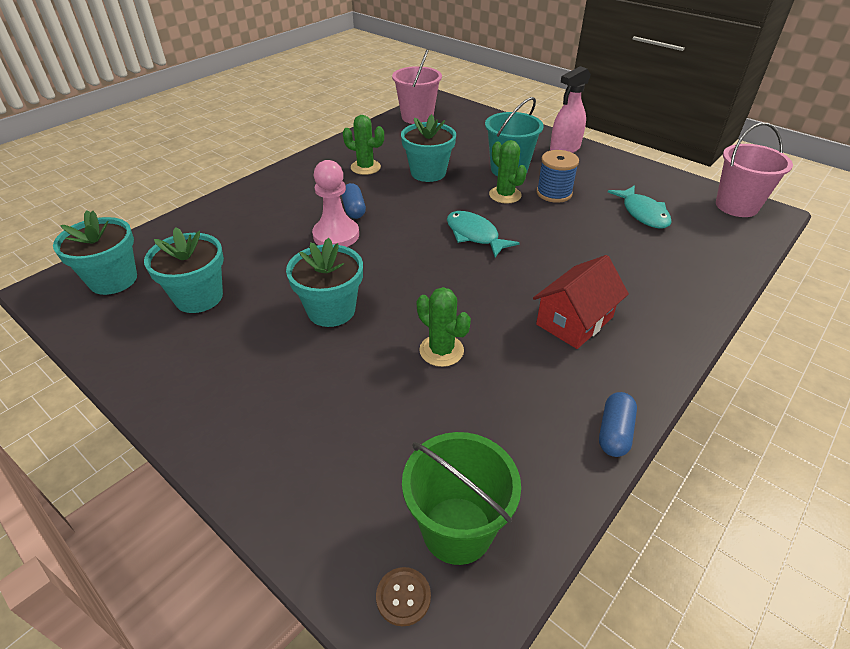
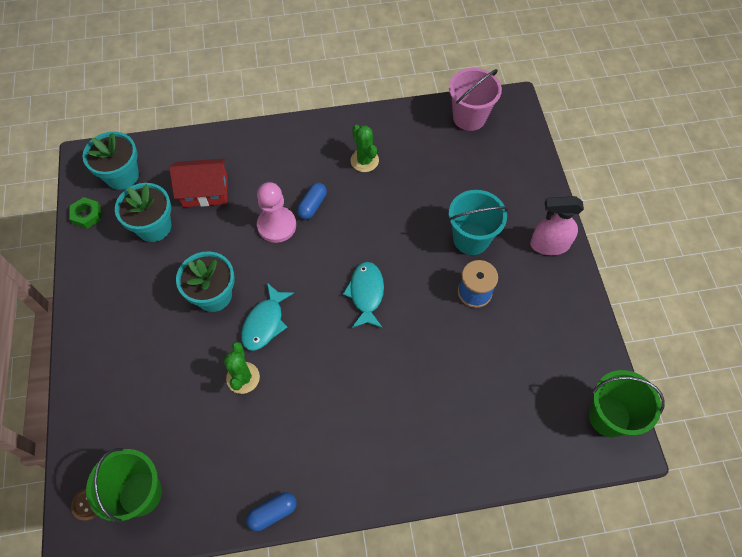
camera: 40 degrees right, 20 degrees up
(96, 329) = (87, 215): none -> green nut
(428, 173) = (404, 199): turquoise flower pot -> none
(505, 195) = (434, 267): green cactus -> none
(574, 321) = (344, 420): red house -> red house (205, 191)
(643, 213) = (518, 365): turquoise fish -> turquoise fish (265, 323)
(736, 206) = (609, 416): pink bucket -> green bucket

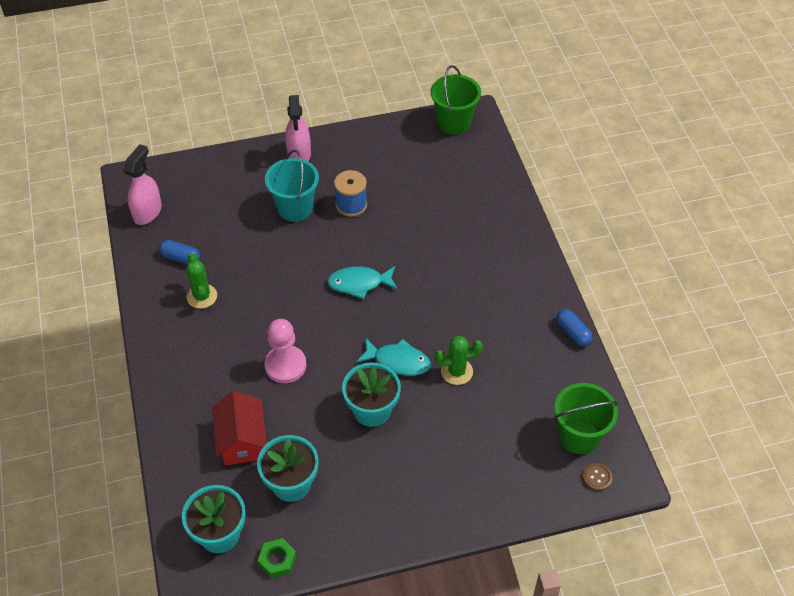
camera: 95 degrees left, 10 degrees down
(312, 205) = (259, 337): blue capsule -> blue capsule (181, 258)
(364, 160) = (202, 296): green cactus -> green cactus turned 75 degrees counterclockwise
(469, 117) = (147, 212): pink bucket -> pink spray bottle

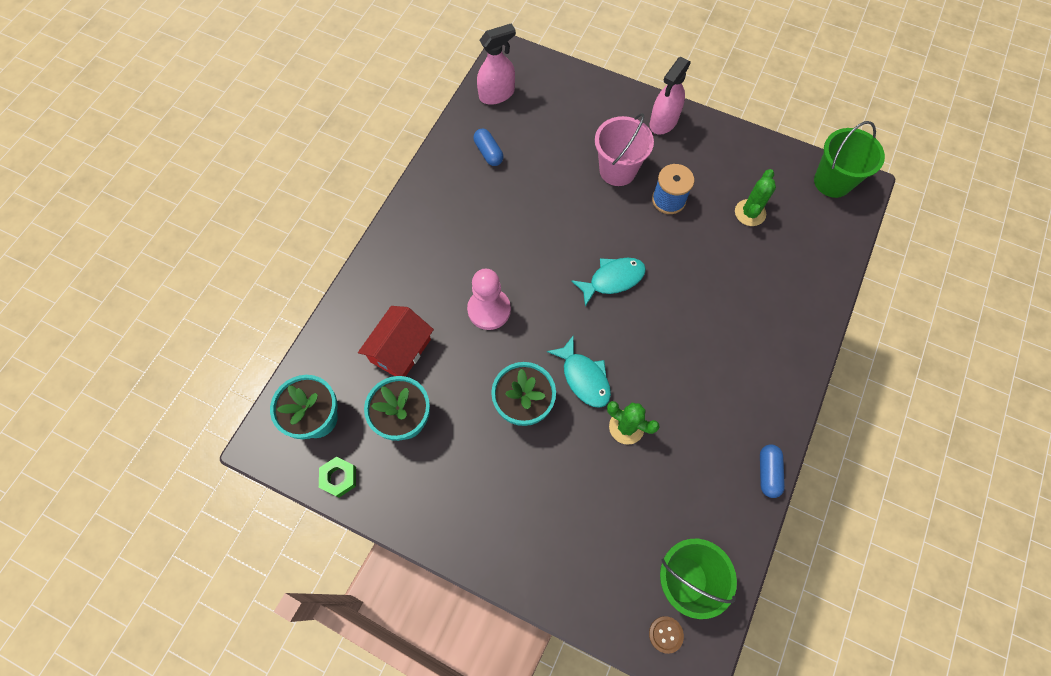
camera: 40 degrees right, 15 degrees up
(202, 296) = (476, 199): green cactus -> green cactus (750, 213)
(295, 208) = (617, 170): turquoise bucket -> pink bucket
(359, 283) = (613, 279): turquoise fish -> turquoise fish turned 120 degrees clockwise

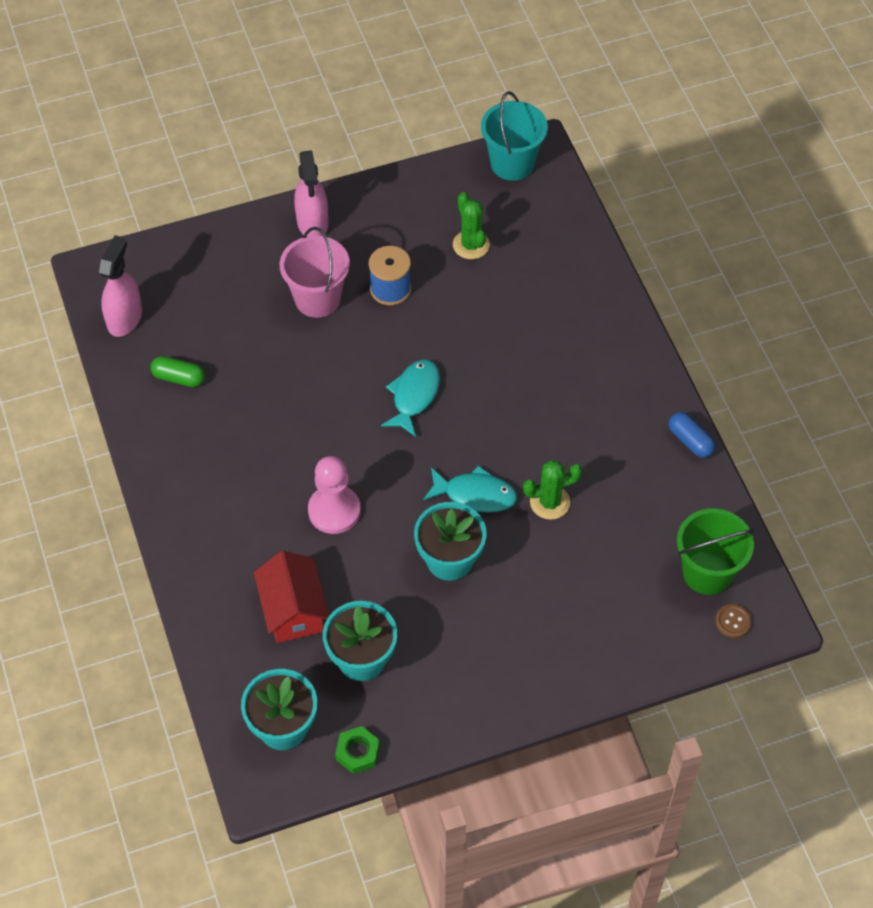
camera: 45 degrees left, 10 degrees down
(488, 153) = (179, 378): blue capsule -> green capsule
(832, 181) = (512, 163): green bucket -> turquoise bucket

